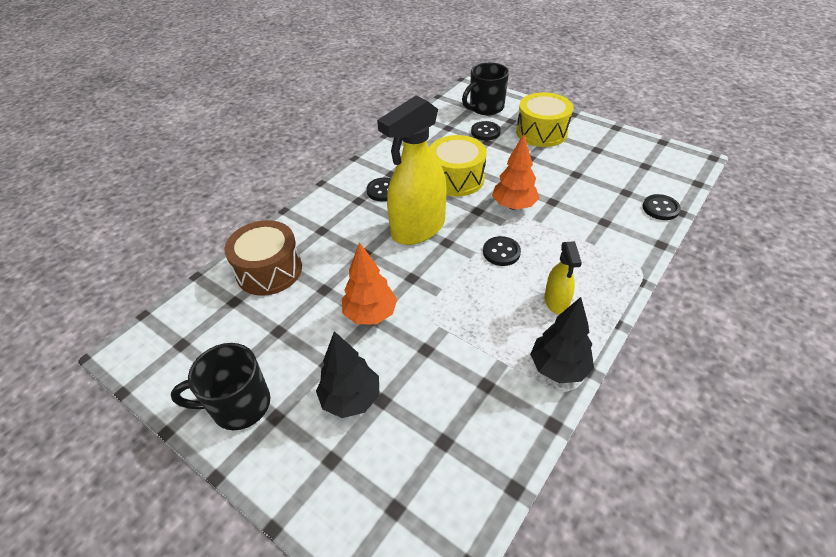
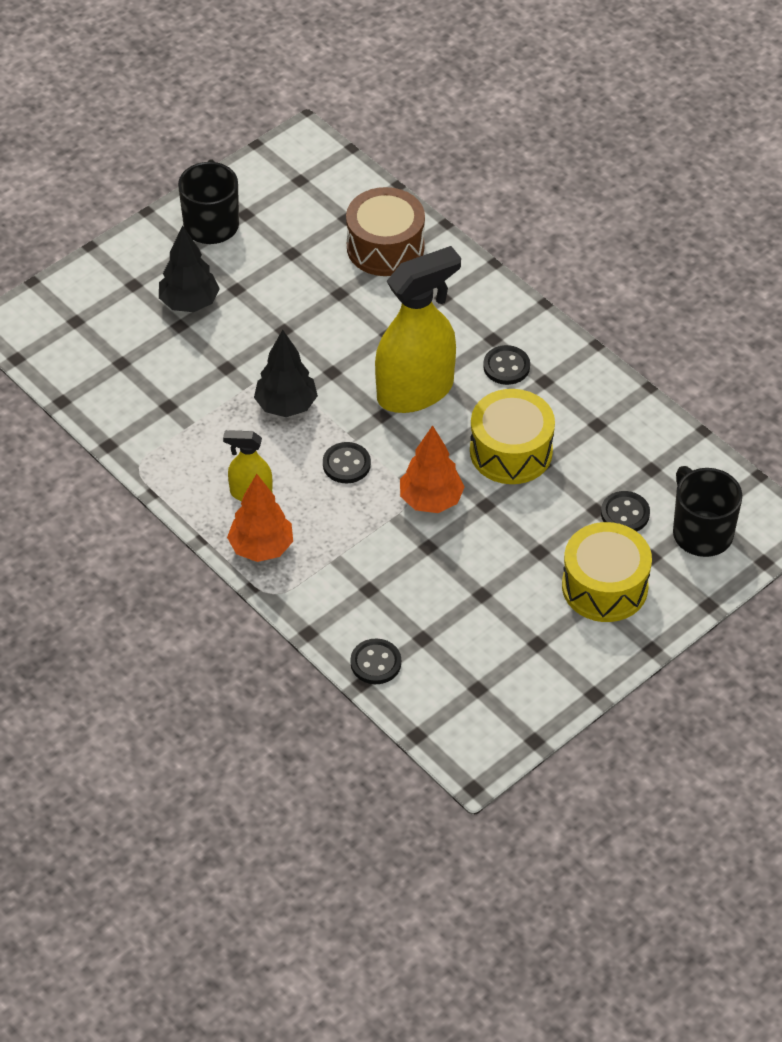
camera: 100 degrees right, 5 degrees up
(370, 314) = (289, 329): orange tree -> orange tree (261, 548)
(418, 229) = (415, 391): yellow spray bottle -> yellow spray bottle turned 90 degrees clockwise
(558, 367) = (166, 468): black tree -> black tree (286, 406)

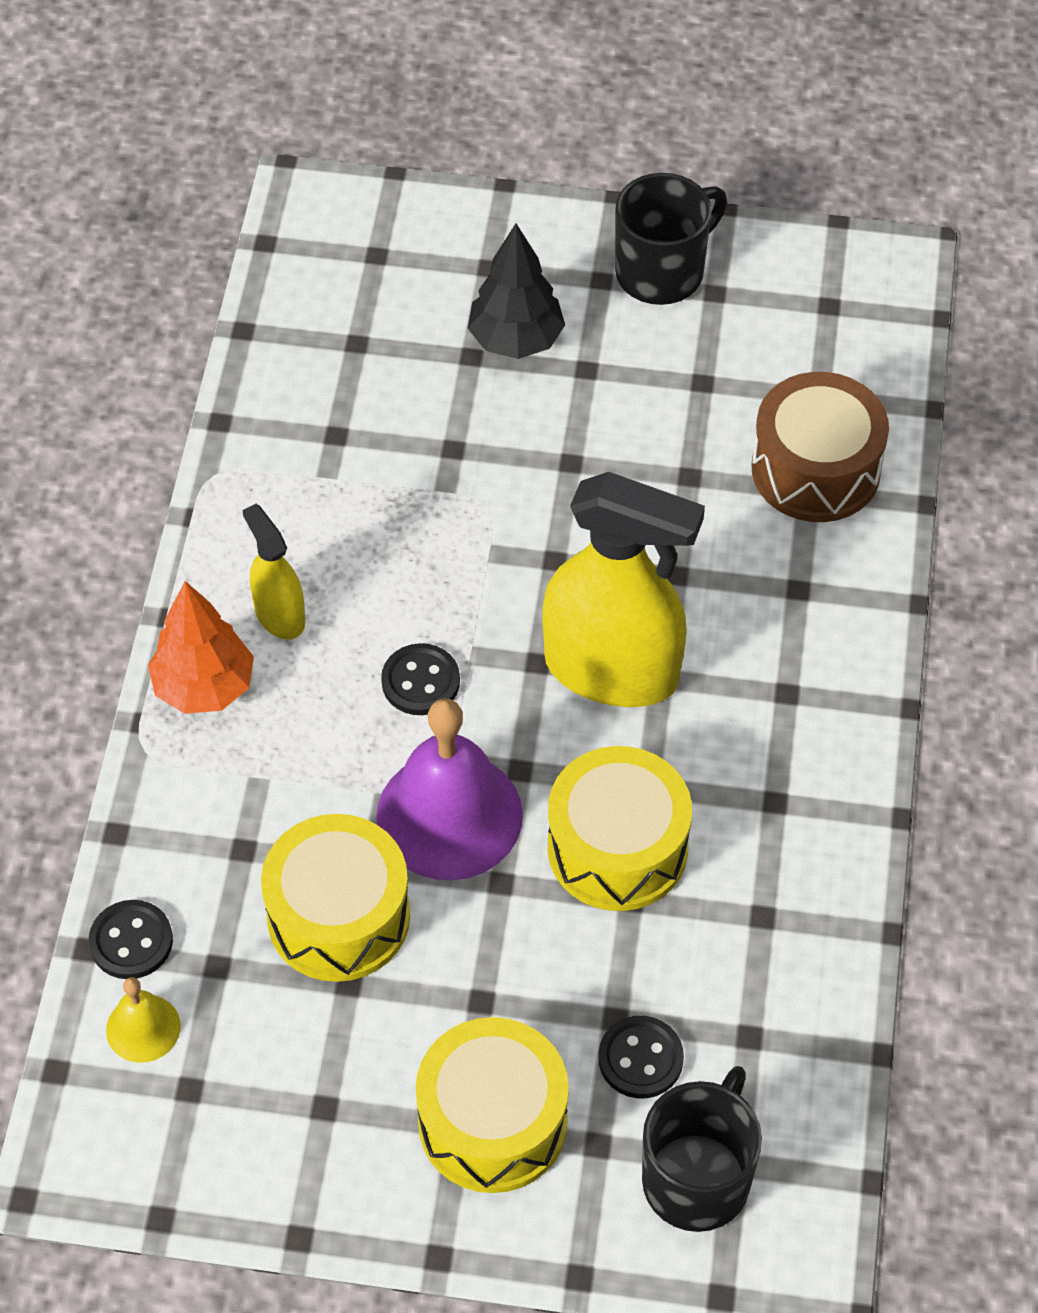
camera: 50 degrees right, 5 degrees up
(286, 406) = (452, 552): black tree -> none
(427, 686) = (143, 1028): none -> yellow bell
(431, 500) = (449, 815): orange tree -> purple bell
(443, 575) = (338, 916): none -> yellow drum
(506, 366) = (755, 741): black button -> none

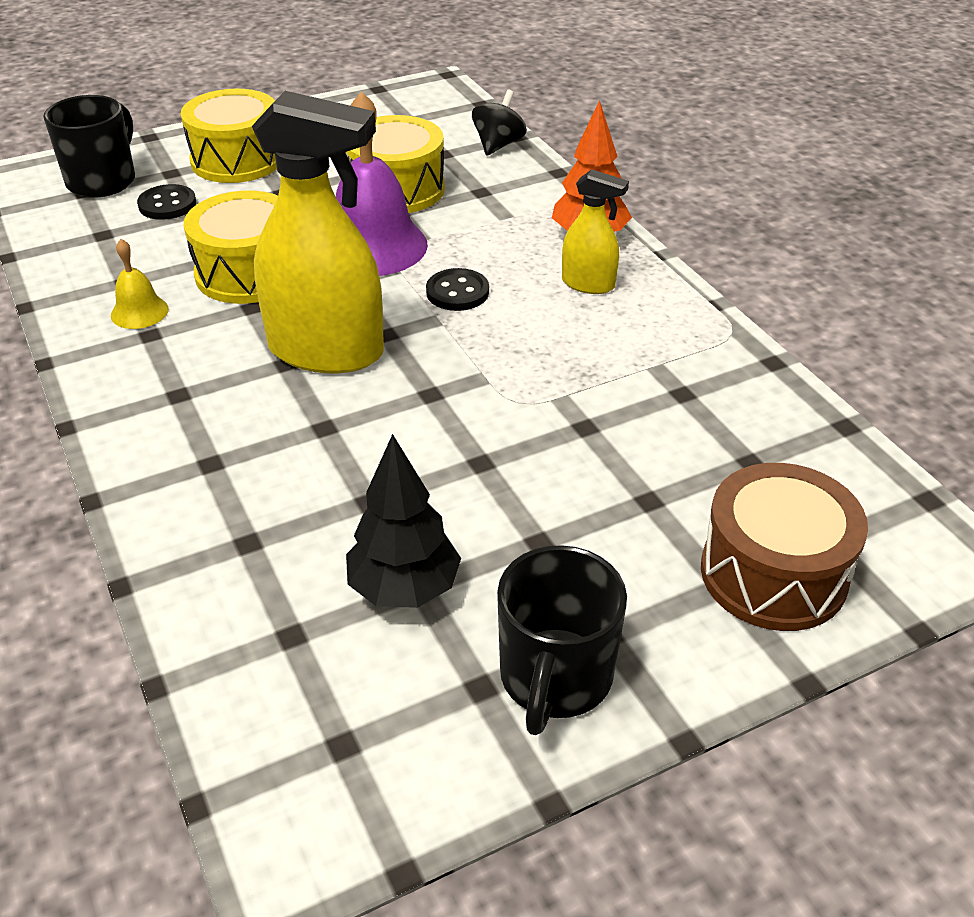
camera: 145 degrees right, 15 degrees down
(131, 941) = (498, 145): black button -> black spinning top
(143, 1028) = (455, 126): yellow bell -> yellow bell (139, 312)
(515, 340) = (626, 532): black tree -> black tree (404, 589)
(612, 670) = (327, 351): yellow spray bottle -> yellow spray bottle turned 150 degrees counterclockwise
(698, 1178) = (103, 181): black mug -> black mug turned 150 degrees counterclockwise
(815, 469) = (252, 563): brown drum -> brown drum (773, 573)

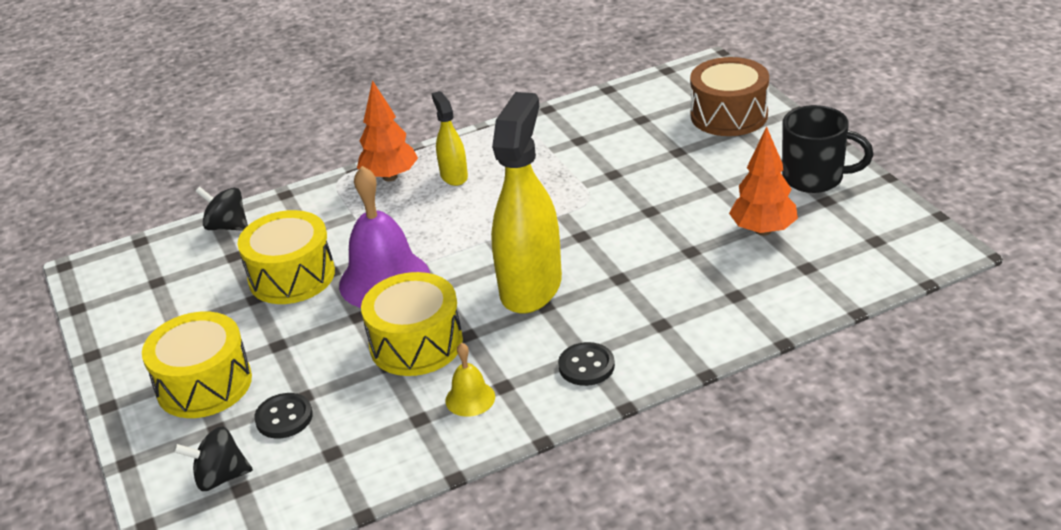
camera: 85 degrees left, 5 degrees down
(103, 181) = (220, 477): black mug -> black spinning top
(404, 589) = (763, 230): black tree -> orange tree
(457, 292) = (458, 232): black button -> black button (586, 366)
(588, 284) = (454, 176): yellow spray bottle -> yellow spray bottle turned 45 degrees counterclockwise

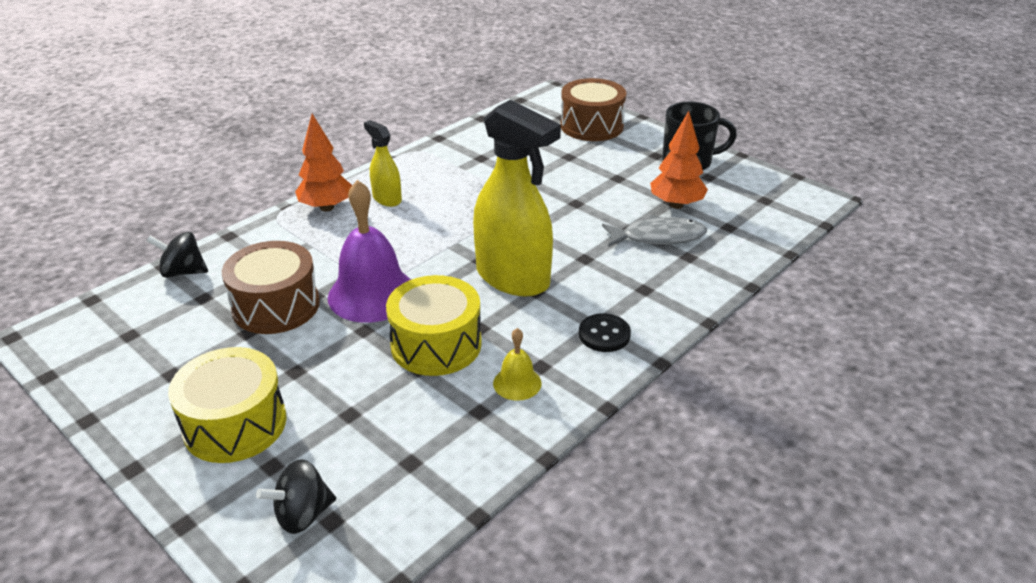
camera: 25 degrees left, 0 degrees up
(284, 418) = (341, 439): black button -> none
(292, 276) = (276, 306): yellow drum -> brown drum
(531, 287) = (513, 278): yellow spray bottle -> yellow spray bottle turned 135 degrees clockwise
(716, 266) = (658, 237): none -> grey fish

